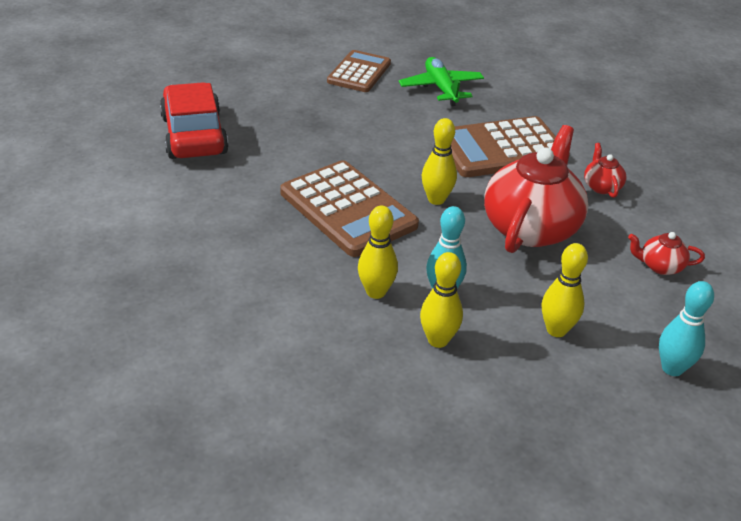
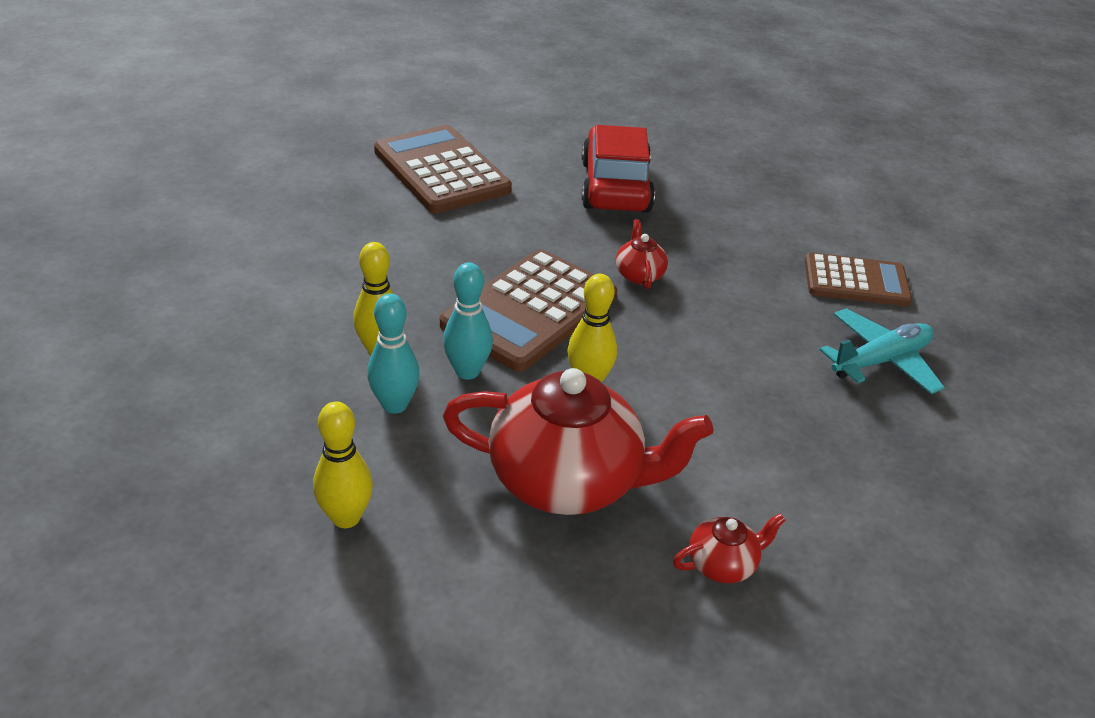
camera: 75 degrees right, 0 degrees up
(194, 135) = (615, 187): red car -> red car turned 60 degrees counterclockwise
(438, 340) = (305, 408): yellow bowling pin -> none
(441, 88) = (880, 361): green plane -> turquoise plane
(501, 149) = (757, 437): brown calculator -> brown calculator (441, 171)
(660, 266) = (532, 645): red teapot -> red teapot (639, 275)
(672, 368) = (287, 654): turquoise bowling pin -> turquoise bowling pin (467, 371)

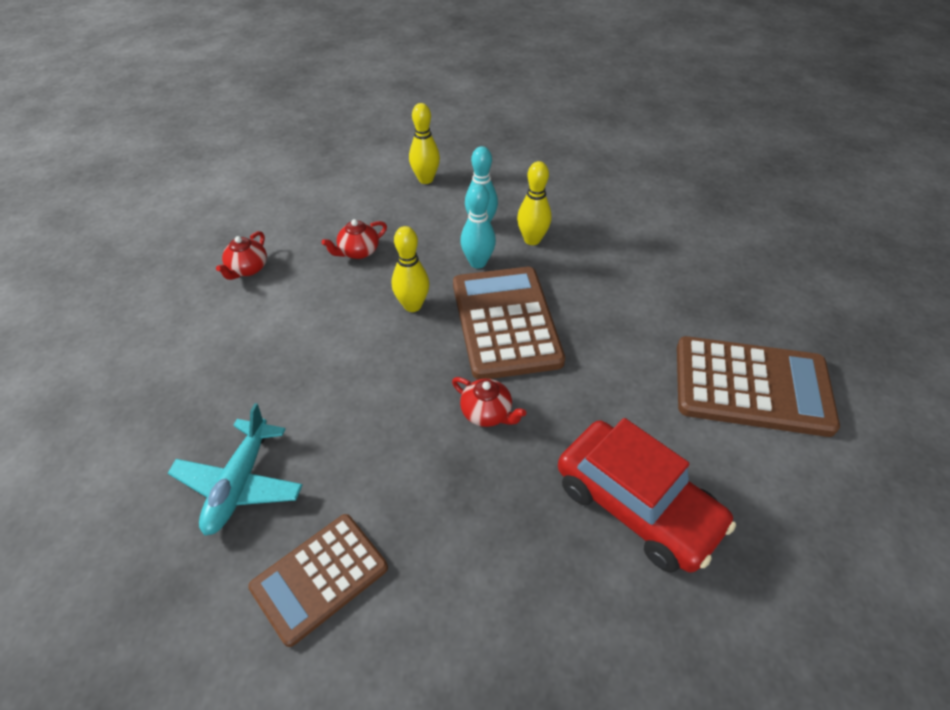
camera: 135 degrees right, 10 degrees up
(568, 481) = (358, 252): red teapot -> red teapot, size x0.44

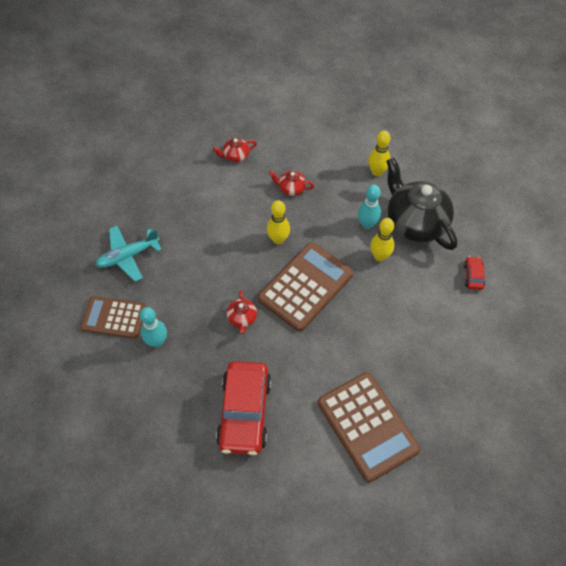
camera: 50 degrees right, 10 degrees up
(477, 262) = (336, 244): turquoise bowling pin -> turquoise bowling pin (157, 341)
(520, 191) = (415, 222): none -> black teapot
(627, 193) = (473, 276): none -> red car

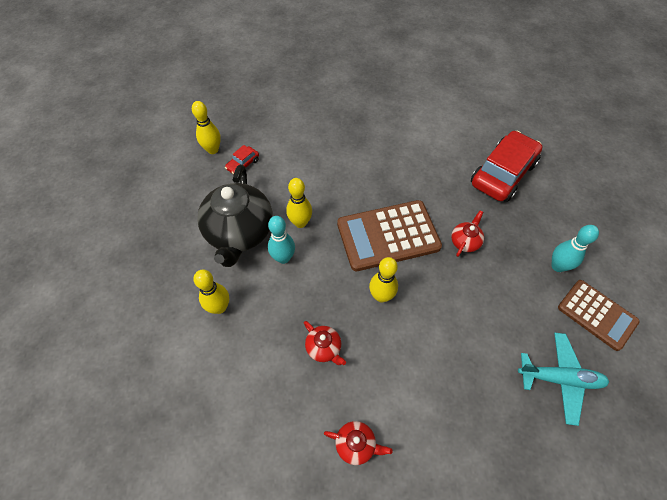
camera: 145 degrees left, 0 degrees up
(367, 426) = (415, 122): brown calculator -> none
(512, 273) = (213, 150): none -> yellow bowling pin

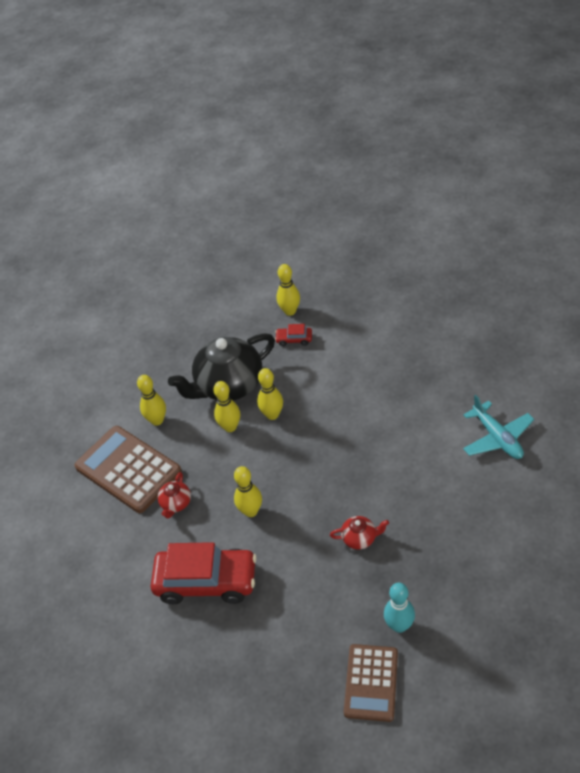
camera: 60 degrees right, 10 degrees down
(283, 258) = (230, 427): turquoise bowling pin -> yellow bowling pin
(356, 444) = (119, 570): red teapot -> none
(388, 235) = (314, 479): brown calculator -> brown calculator (128, 469)
(502, 174) = (473, 524): red car -> red car (206, 581)
(559, 379) = (278, 681): turquoise plane -> turquoise plane (497, 438)

